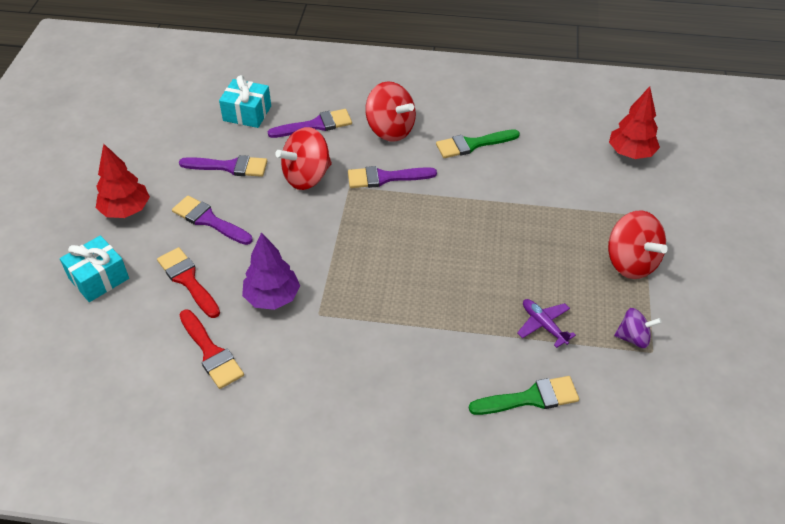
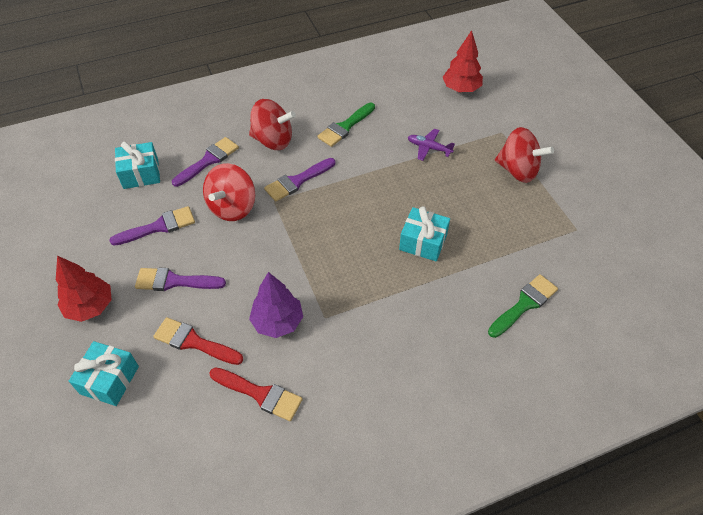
camera: 30 degrees left, 5 degrees up
(468, 289) = (423, 242): none -> turquoise gift
(543, 325) = (494, 245): purple plane -> purple plane (429, 148)
(633, 338) = (558, 225): purple spinning top -> none

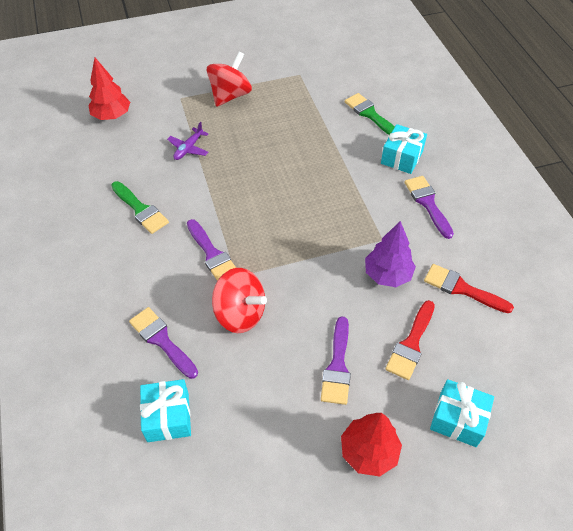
camera: 85 degrees left, 0 degrees up
(159, 226) = (259, 388): purple brush -> purple brush (427, 203)
(260, 394) = (462, 289): red brush -> red brush turned 90 degrees counterclockwise
(273, 140) = (144, 275): red spinning top -> none
(423, 242) = (304, 165): turquoise gift -> turquoise gift (401, 157)

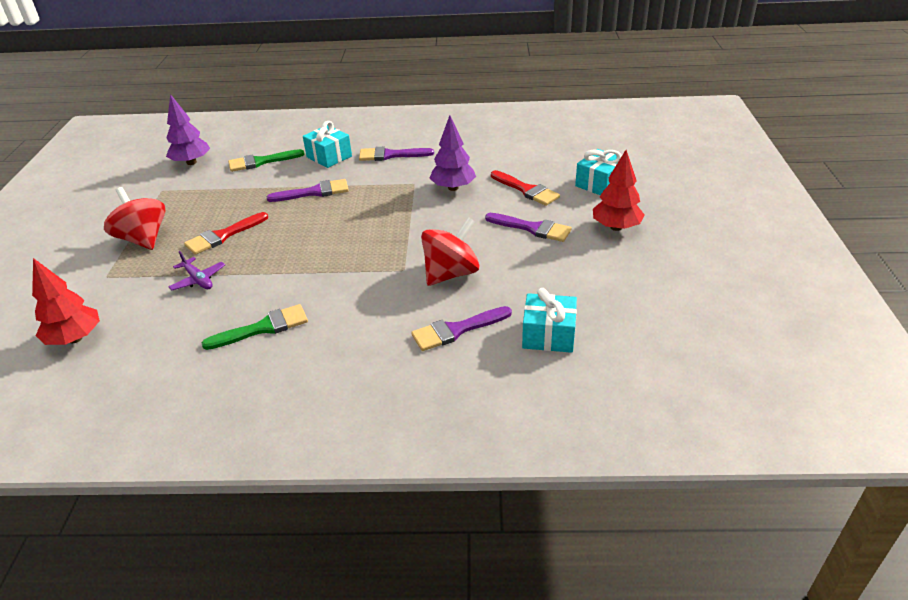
camera: 70 degrees left, 15 degrees down
(212, 254) = (366, 282): purple brush -> purple brush (314, 192)
(349, 72) = (191, 162): none -> purple tree
(462, 289) = (486, 158): red brush -> red brush (223, 236)

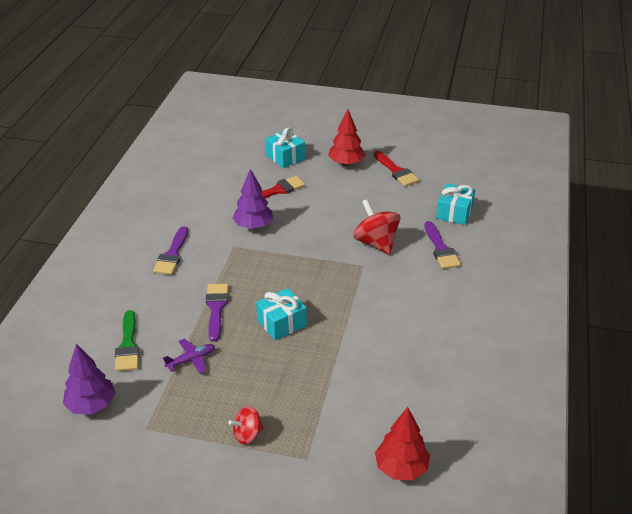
camera: 80 degrees left, 0 degrees up
(143, 239) = (247, 434): red spinning top -> red spinning top, size x0.58
(198, 280) = (336, 387): purple plane -> purple plane (191, 360)
(223, 236) = (267, 372): red brush -> red brush (396, 171)
(263, 328) = (415, 344): green brush -> none
(329, 157) = (149, 295): turquoise gift -> turquoise gift (281, 323)
(532, 228) = (332, 197): purple brush -> none

